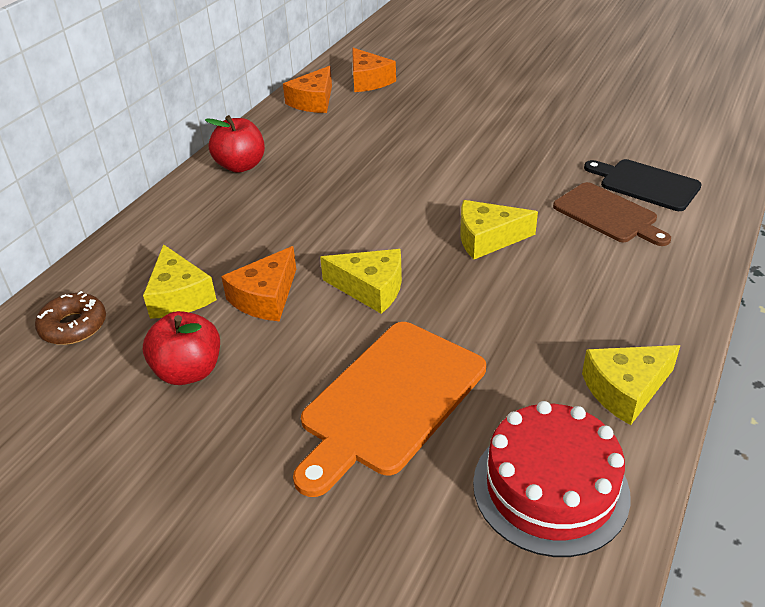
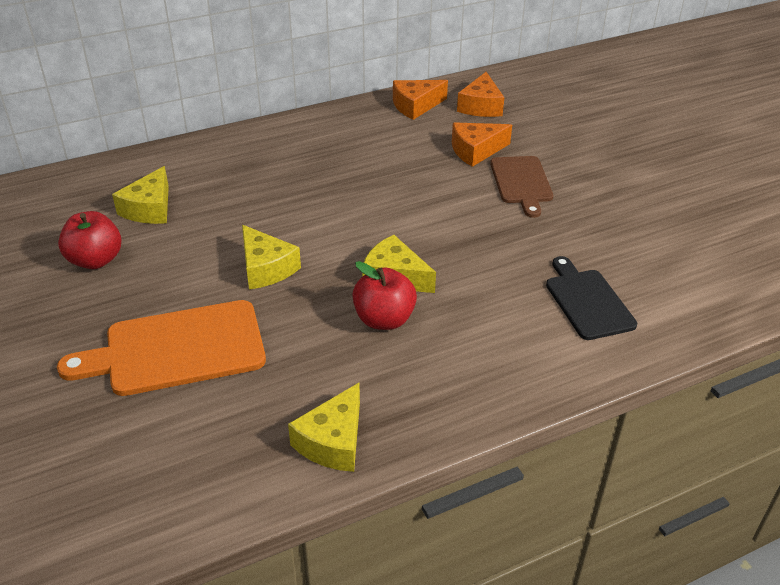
camera: 35 degrees right, 0 degrees up
(73, 326) = (73, 196): brown donut -> none
(241, 166) = (300, 134): red apple -> red apple (384, 319)
(265, 297) = (195, 237): orange cheese -> orange cheese (476, 151)
(550, 488) = (192, 467): red cake -> none
(608, 214) = (516, 309): brown cutting board -> brown cutting board (521, 182)
(625, 390) = (333, 441): yellow cheese -> yellow cheese turned 75 degrees counterclockwise

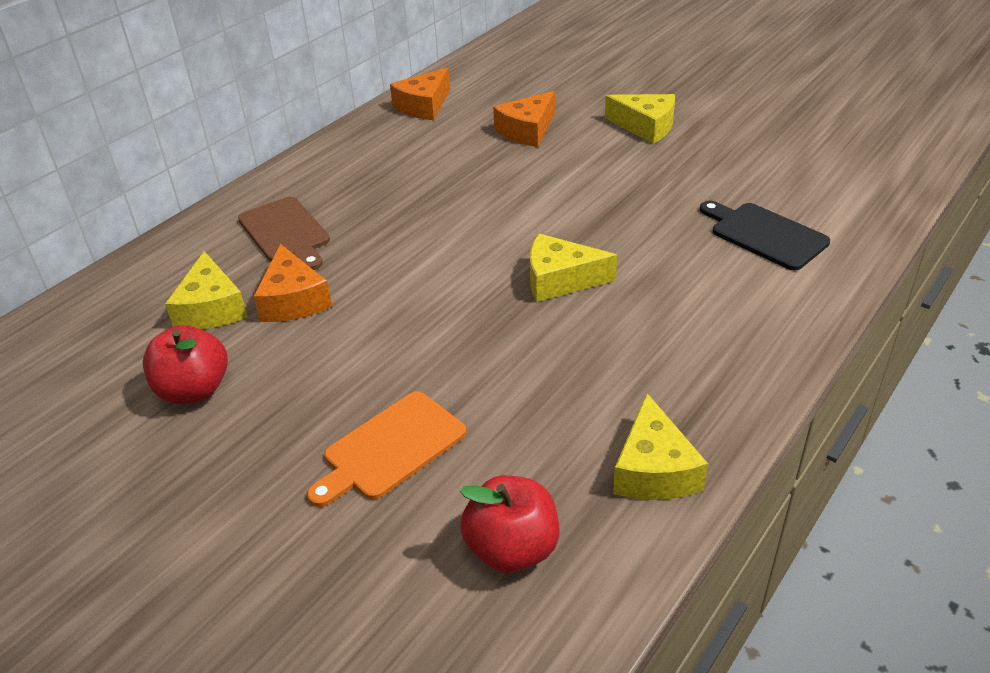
camera: 25 degrees left, 0 degrees up
(177, 349) = (390, 448): orange cutting board -> orange cutting board, size x0.65
(266, 268) = (413, 322): yellow cheese -> yellow cheese (645, 126)
(384, 319) = (590, 326): red apple -> red apple (512, 549)
(481, 106) = (492, 87): orange cheese -> orange cheese (293, 300)
(521, 182) = (600, 146): brown cutting board -> brown cutting board (286, 232)

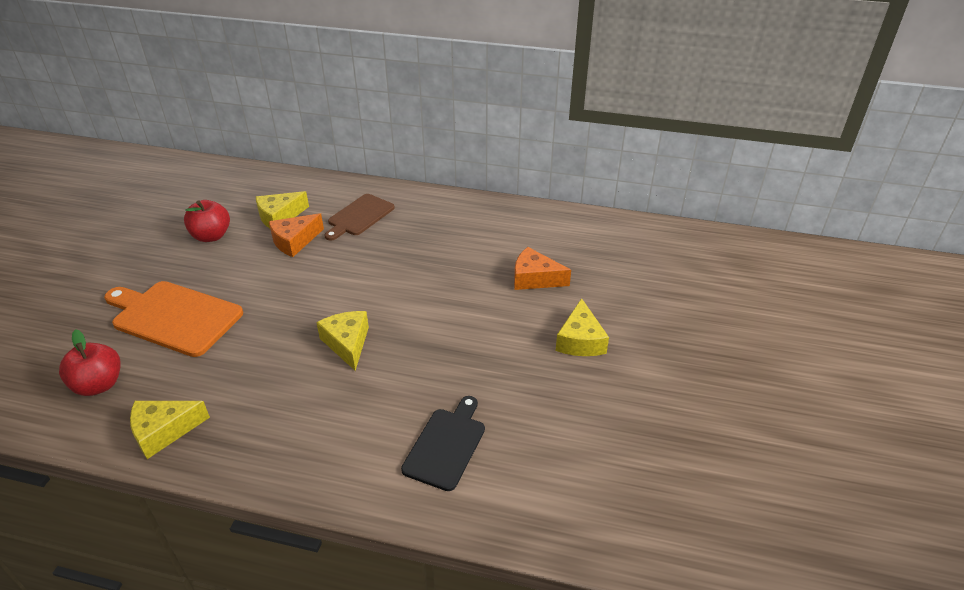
camera: 65 degrees right, 0 degrees up
(390, 448) = (174, 317): orange cutting board -> orange cutting board, size x1.54
(424, 106) = (540, 221): orange cheese -> none

